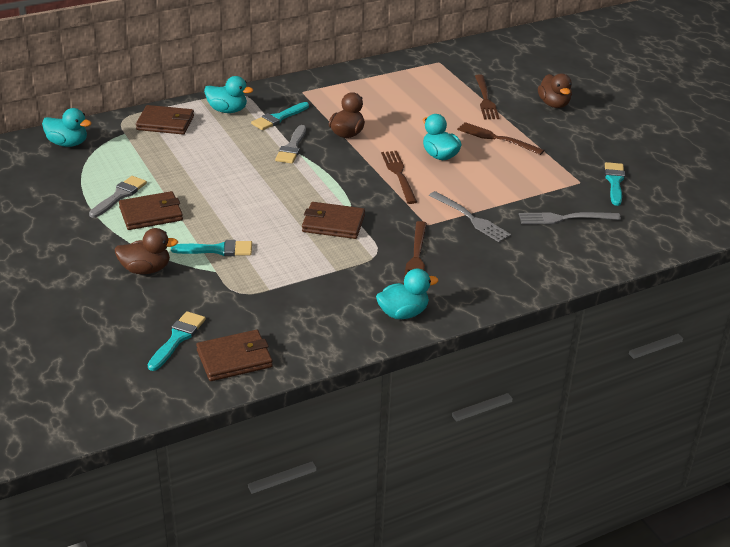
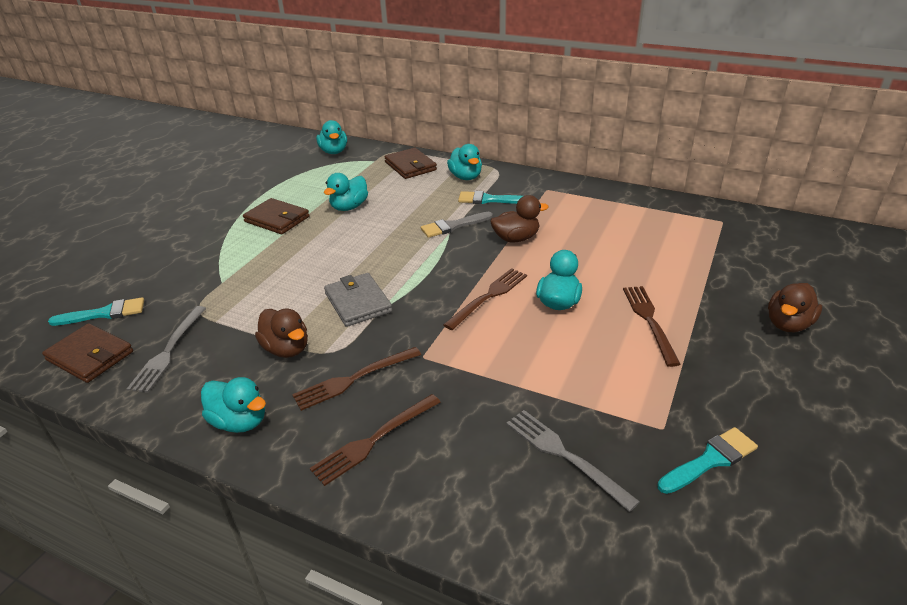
camera: 55 degrees right, 0 degrees up
(119, 196) = (288, 197): grey brush -> none
(146, 269) = (196, 253): brown duck -> brown duck (287, 349)
(188, 175) = (349, 207): none -> turquoise duck
(218, 250) = (254, 269): turquoise brush -> none
(333, 224) = (358, 302): brown wallet -> grey wallet
(471, 219) = (470, 381): grey fork -> grey fork (168, 352)
(485, 100) = (709, 278): brown fork -> brown fork (373, 441)

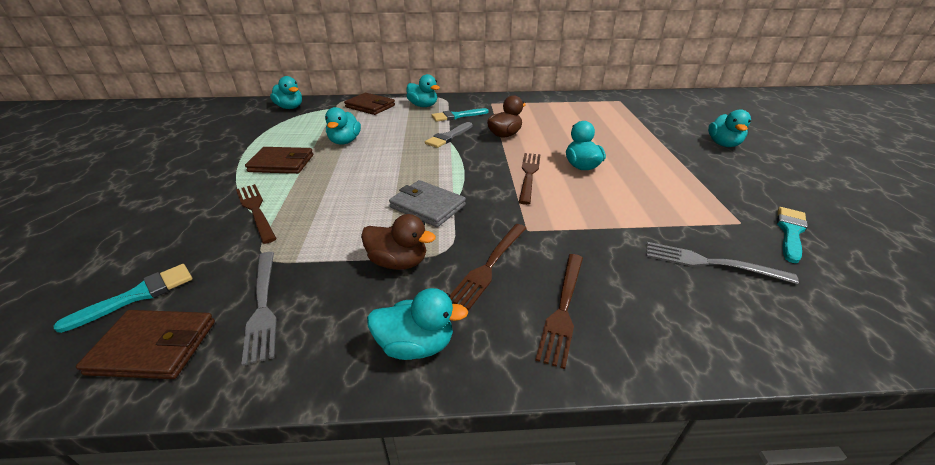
camera: 30 degrees left, 0 degrees up
(649, 320) = (649, 162): brown fork -> brown fork (255, 210)
(788, 324) = (723, 144): brown duck -> turquoise duck

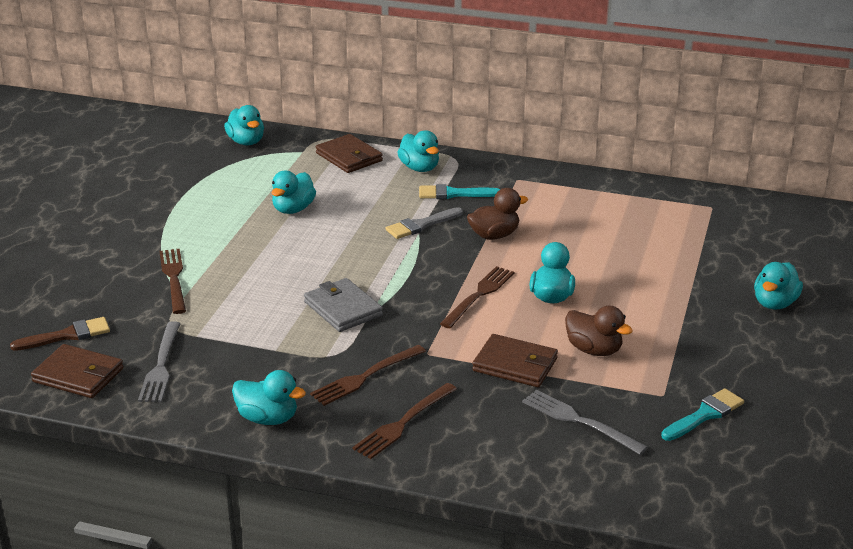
camera: 20 degrees right, 5 degrees down
(138, 295) = (67, 335): turquoise brush -> brown brush
(281, 163) = (213, 227): brown wallet -> brown wallet (515, 365)
(398, 262) = (286, 355): brown duck -> brown duck (594, 350)

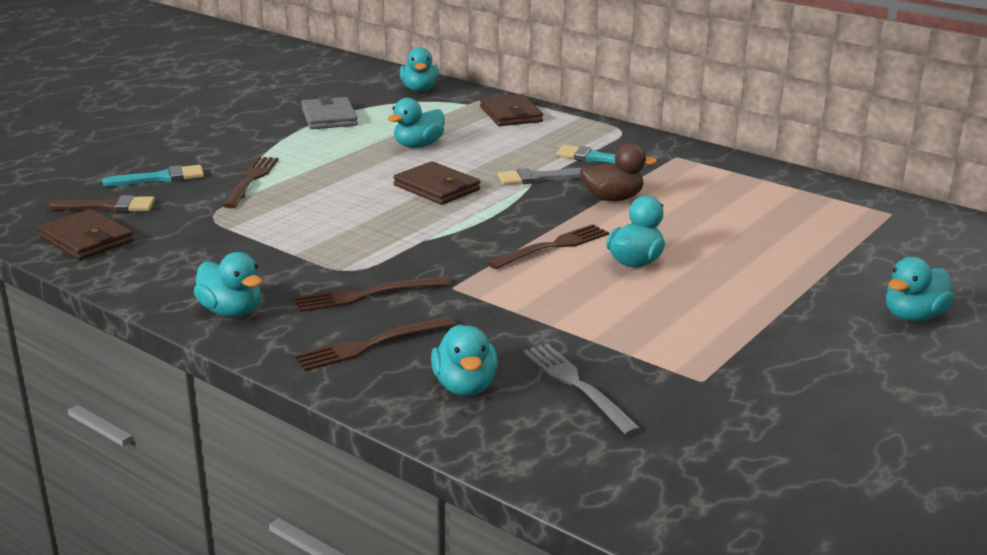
camera: 20 degrees right, 5 degrees down
(161, 366) = (170, 247): grey fork -> none
(343, 309) = (396, 232): grey wallet -> grey wallet (329, 117)
(419, 168) = (577, 133): turquoise duck -> turquoise duck (465, 386)
(515, 365) = (543, 316): brown wallet -> brown wallet (437, 188)
(594, 350) = (648, 320): brown duck -> none
(705, 415) = (742, 412): turquoise brush -> turquoise brush (161, 178)

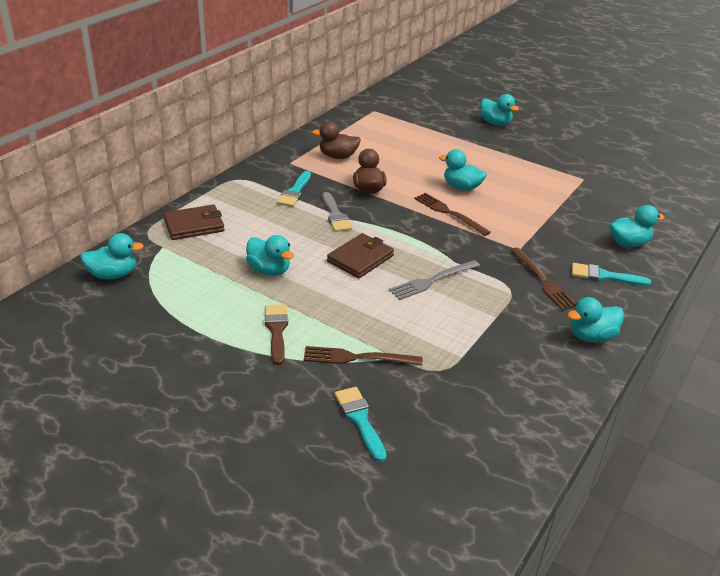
camera: 95 degrees left, 10 degrees up
(86, 239) = (508, 441): brown wallet -> none
(109, 207) = (435, 443): brown brush -> brown brush (276, 330)
(231, 311) = (591, 336): turquoise duck -> turquoise duck turned 150 degrees counterclockwise
(329, 117) = (190, 326): grey wallet -> none
(369, 345) = (604, 276): brown fork -> turquoise brush
(575, 384) = (607, 211): grey fork -> grey fork (431, 281)
(707, 183) = (338, 156): none -> brown duck

